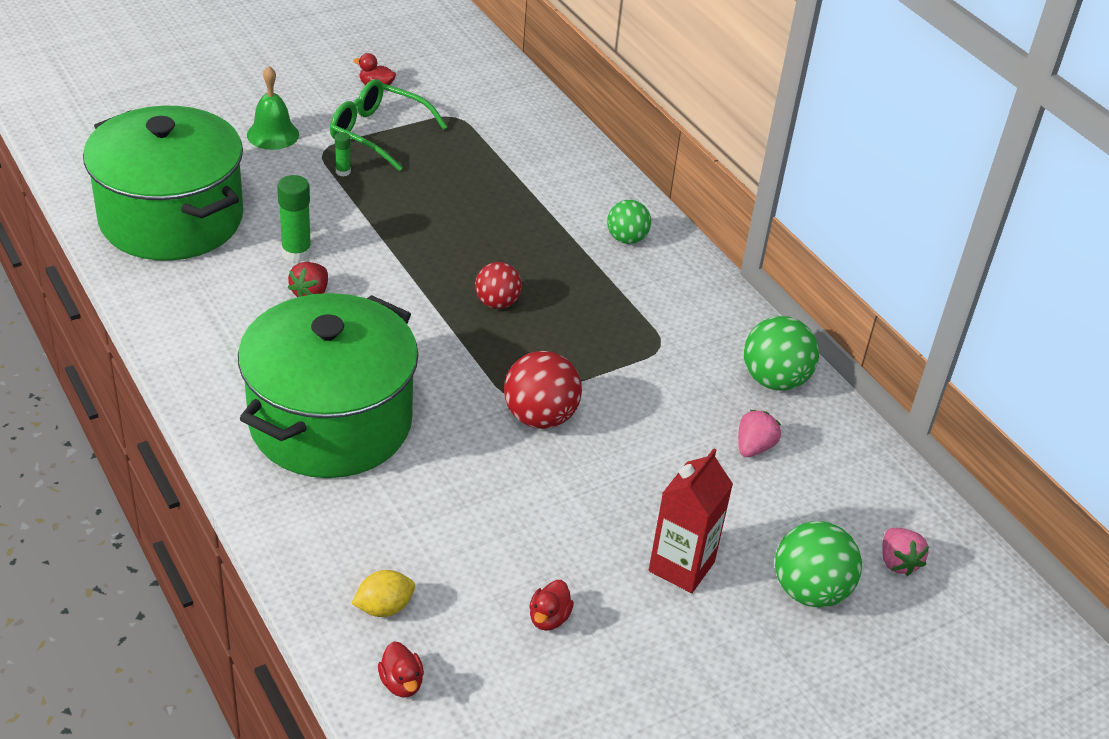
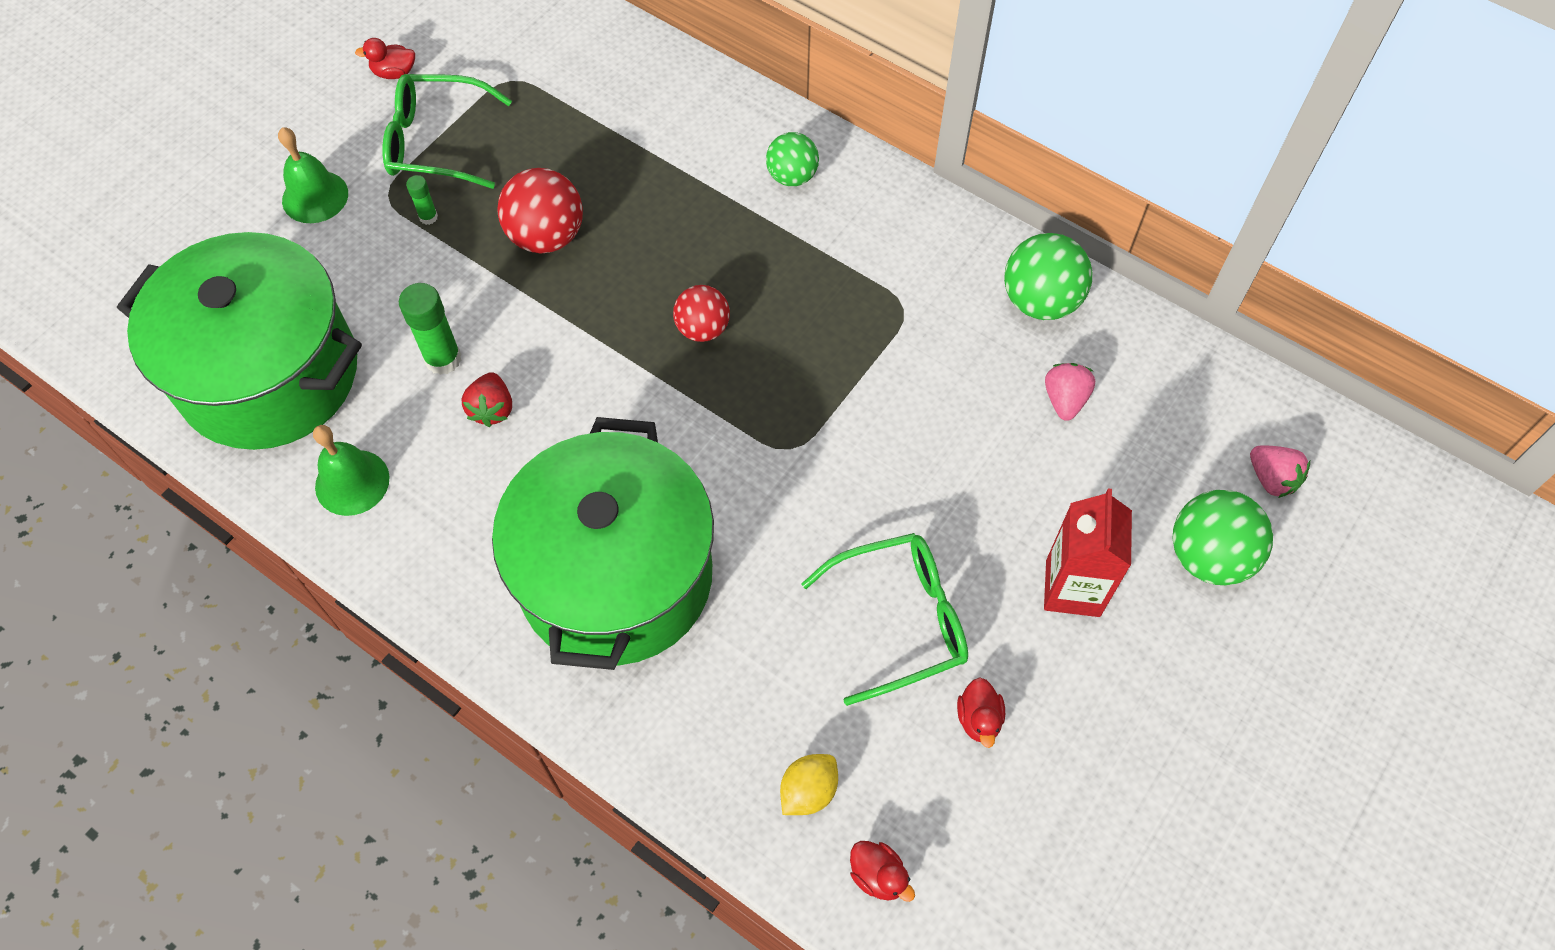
camera: 20 degrees left, 20 degrees up
(184, 298) = (352, 482): none -> green bell
(528, 532) = (900, 620): none -> green glasses
(540, 417) = (831, 463): red ball -> red ball (546, 236)

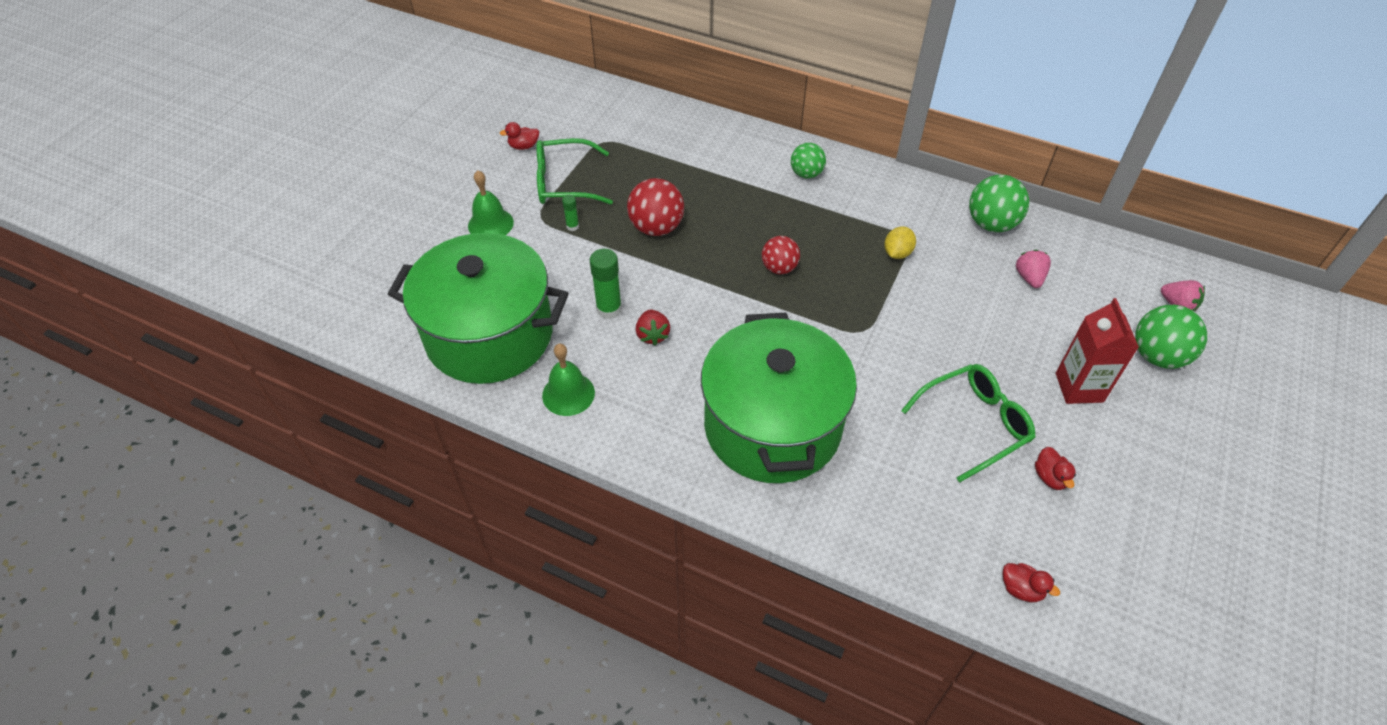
camera: 10 degrees left, 10 degrees down
(808, 791) = (953, 542): yellow lemon -> yellow lemon (897, 253)

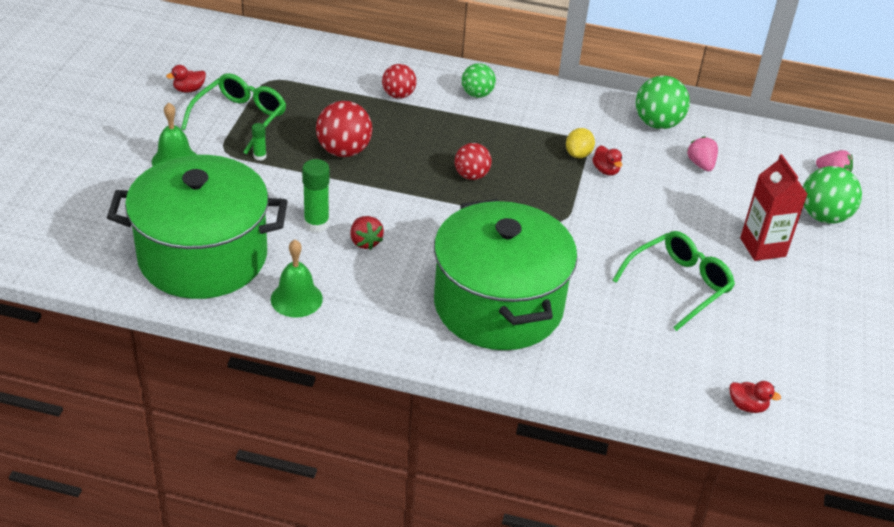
camera: 15 degrees left, 10 degrees down
(564, 182) = (240, 119): green glasses -> green glasses turned 135 degrees clockwise
(726, 168) = (398, 95): none -> red ball
(1050, 477) = (753, 319): red duck -> red duck (606, 170)

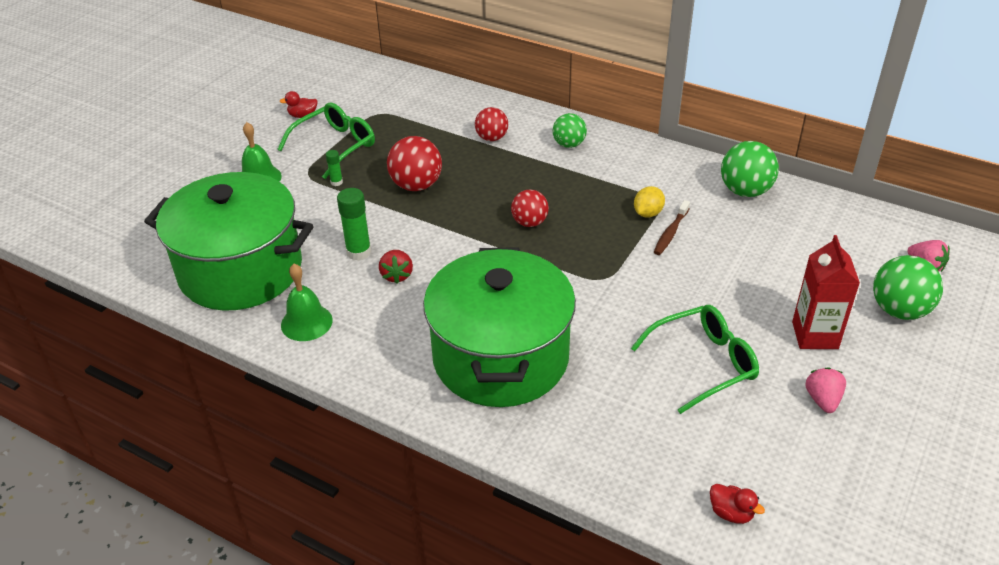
camera: 20 degrees right, 0 degrees up
(606, 170) = (670, 233): red duck -> brown toothbrush
(701, 164) = (777, 238): pink strawberry -> pink strawberry (822, 400)

